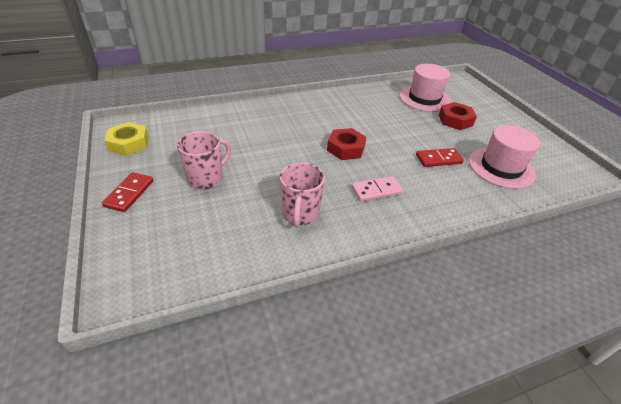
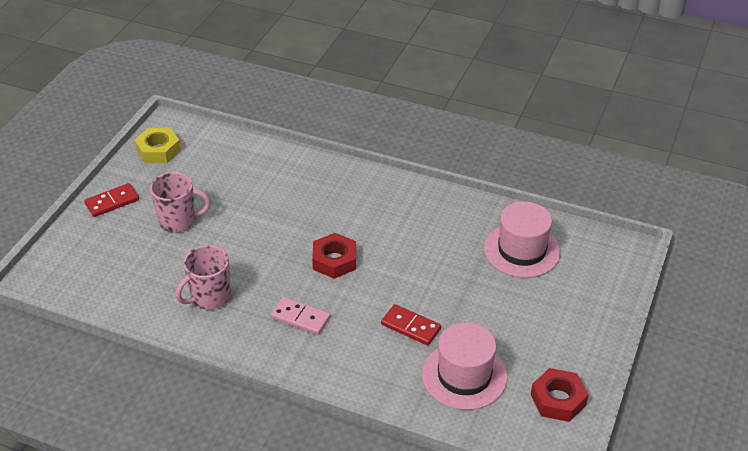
camera: 45 degrees right, 0 degrees up
(455, 120) = (511, 297): red nut -> red nut (558, 400)

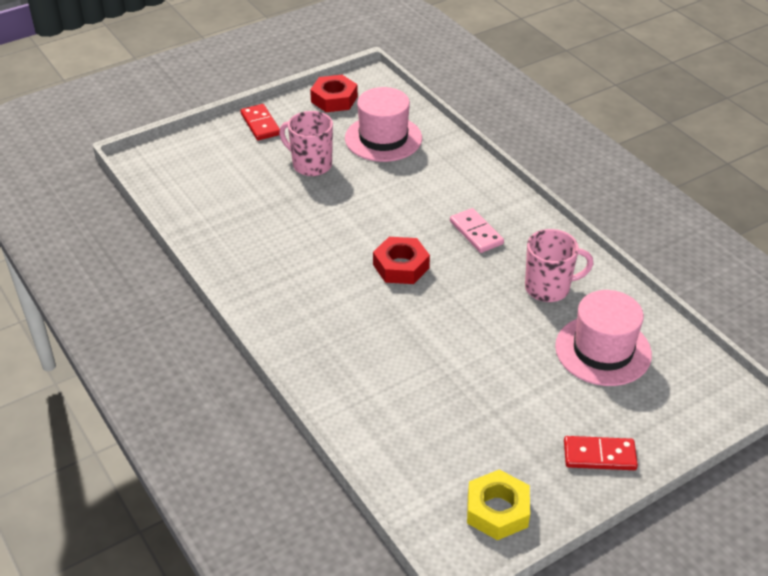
camera: 145 degrees left, 0 degrees up
(179, 221) = (531, 387): pink mug -> pink mug (311, 165)
(410, 327) = (388, 185): red domino -> red domino (260, 124)
(522, 250) = (226, 197): pink hat -> pink hat (603, 350)

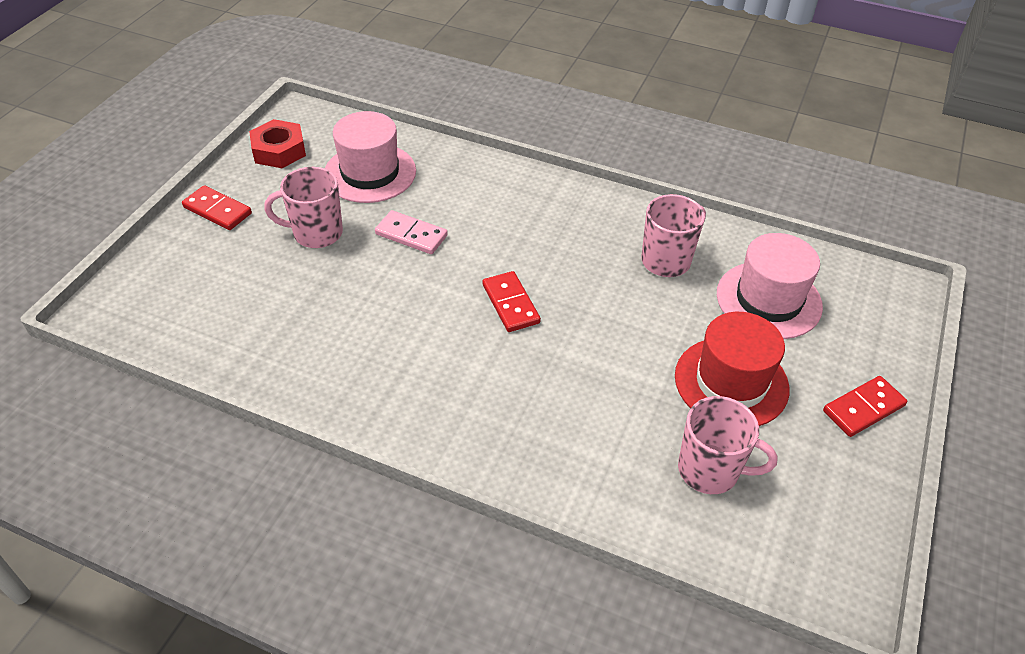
camera: 35 degrees left, 5 degrees up
(401, 266) = (510, 304): red nut -> red domino
(438, 434) = (710, 470): none -> pink mug
(476, 233) = (551, 234): pink domino -> pink domino (411, 235)
(497, 510) = (836, 521): yellow nut -> none
(512, 389) = (731, 382): none -> red hat

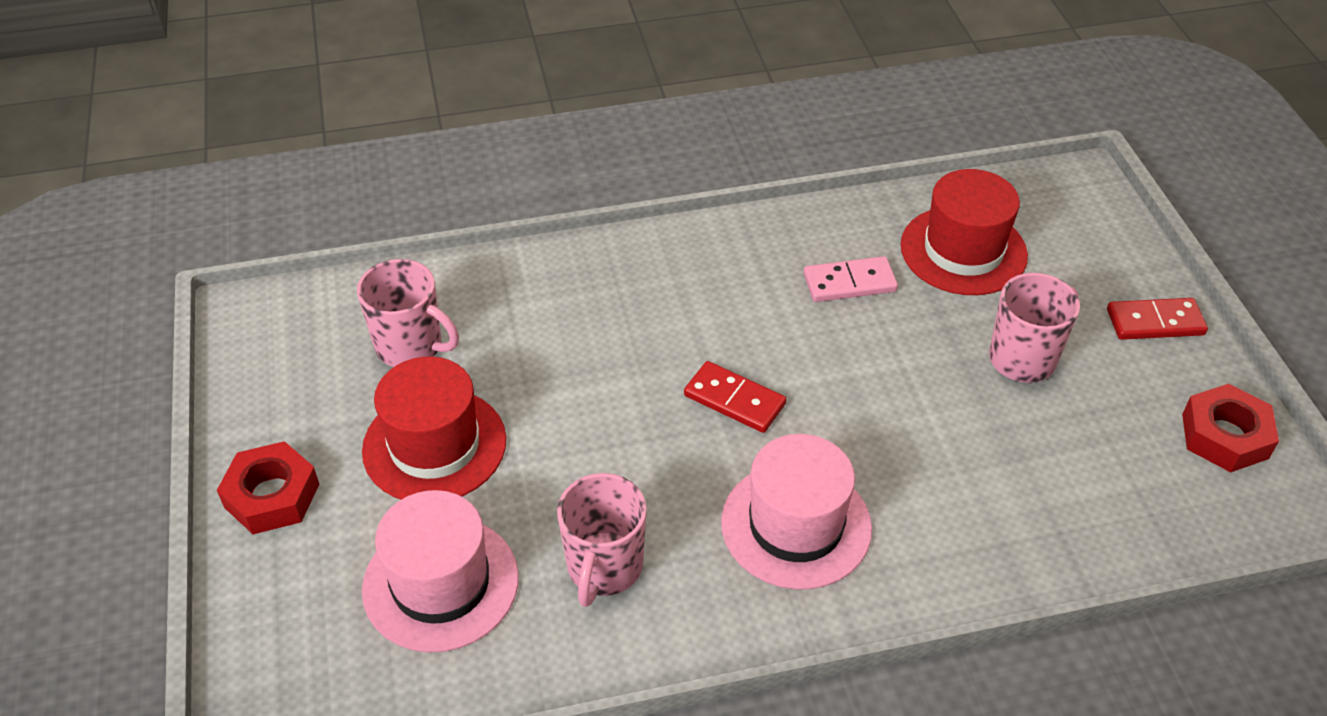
camera: 145 degrees right, 0 degrees up
(251, 312) = (963, 250): none -> red hat
(370, 173) = (1082, 472): pink hat -> pink hat (796, 525)
(411, 235) = (928, 417): pink domino -> pink domino (849, 282)
(710, 470) = (411, 347): pink mug -> pink mug turned 135 degrees counterclockwise
(863, 408) = (272, 495): red domino -> red nut

